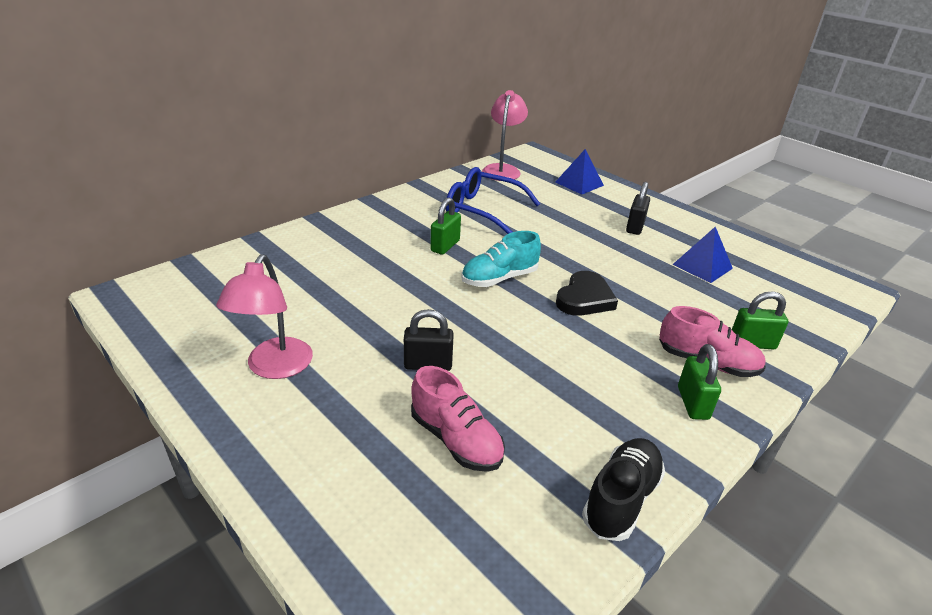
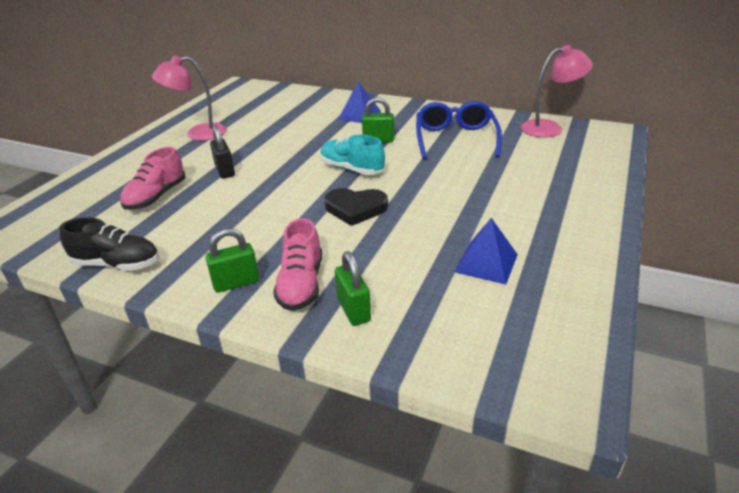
camera: 70 degrees right, 0 degrees up
(579, 183) = (582, 166): blue pyramid -> blue pyramid (359, 115)
(635, 227) = (524, 211): black padlock -> none

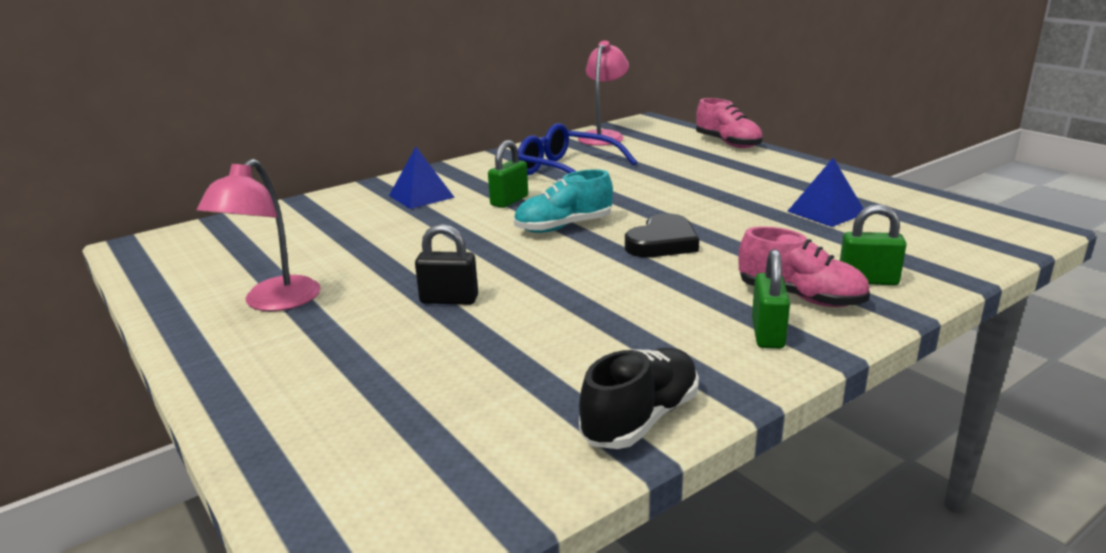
camera: 60 degrees left, 10 degrees down
(156, 197) = (456, 363): pink shoe -> pink shoe (728, 143)

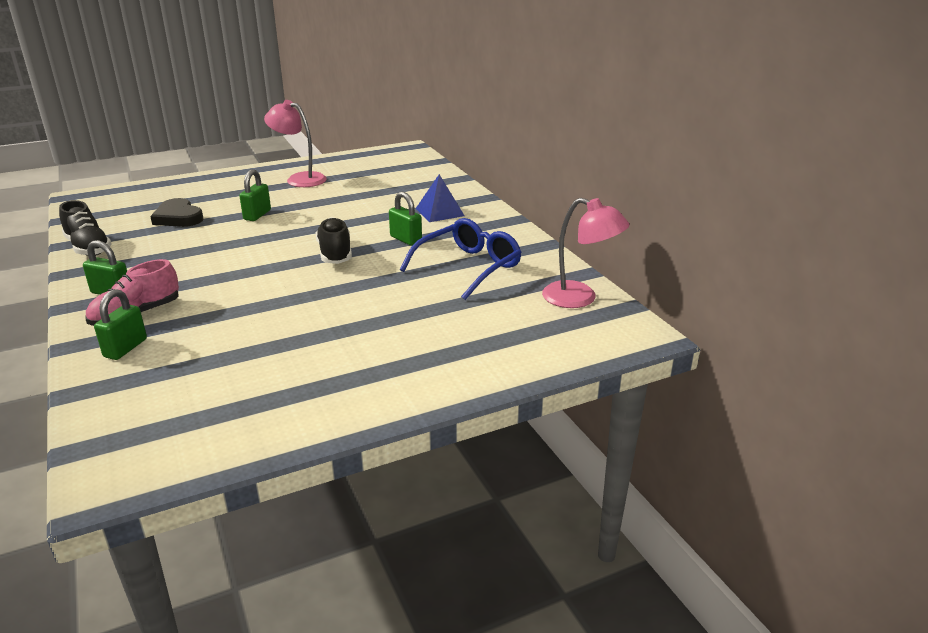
camera: 100 degrees right, 5 degrees up
(449, 300) = (257, 215): black padlock -> green padlock
(563, 227) = (335, 253): turquoise shoe -> black shoe
(662, 242) = (272, 284): black heart -> black heart (178, 217)
(728, 143) = (516, 370): pink shoe -> none
(826, 212) = (260, 371): blue pyramid -> none

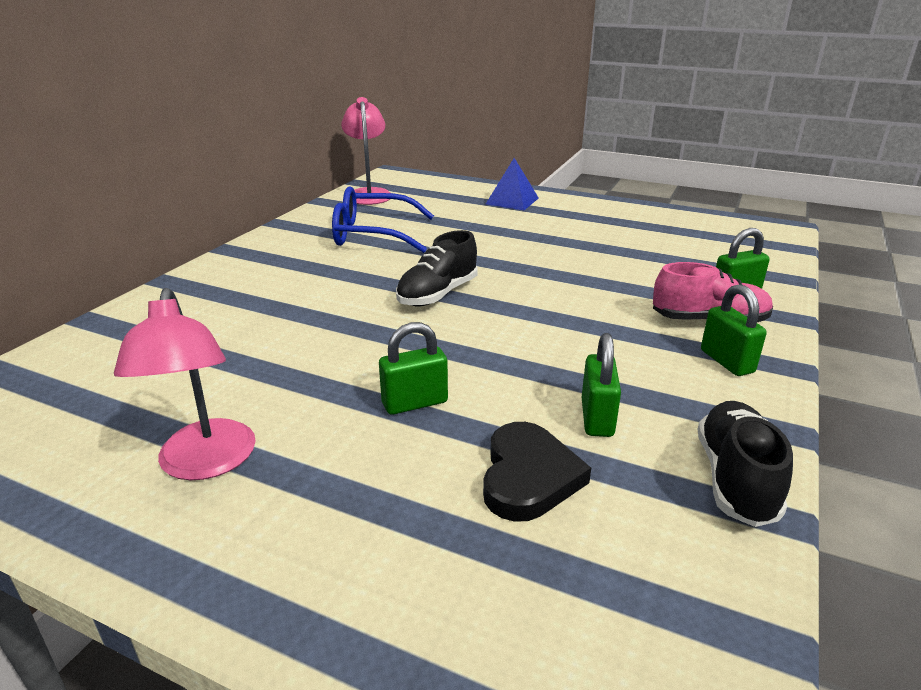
camera: 130 degrees left, 0 degrees up
(406, 239) = (352, 276): green padlock -> green padlock (597, 418)
(440, 212) = (248, 288): blue pyramid -> blue pyramid (512, 201)

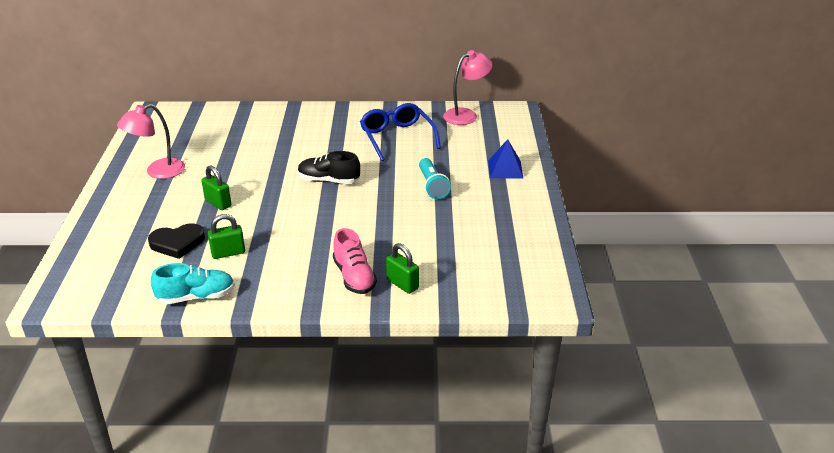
camera: 65 degrees right, 5 degrees up
(515, 238) = (432, 186): none -> turquoise flashlight
(727, 361) = (305, 287): green padlock -> none
(735, 479) = (196, 297): black shoe -> turquoise shoe

